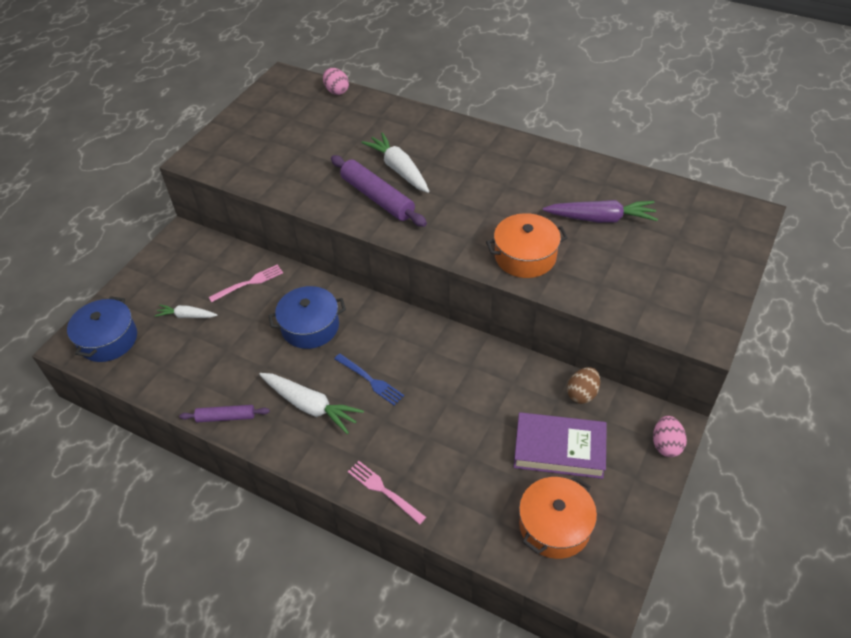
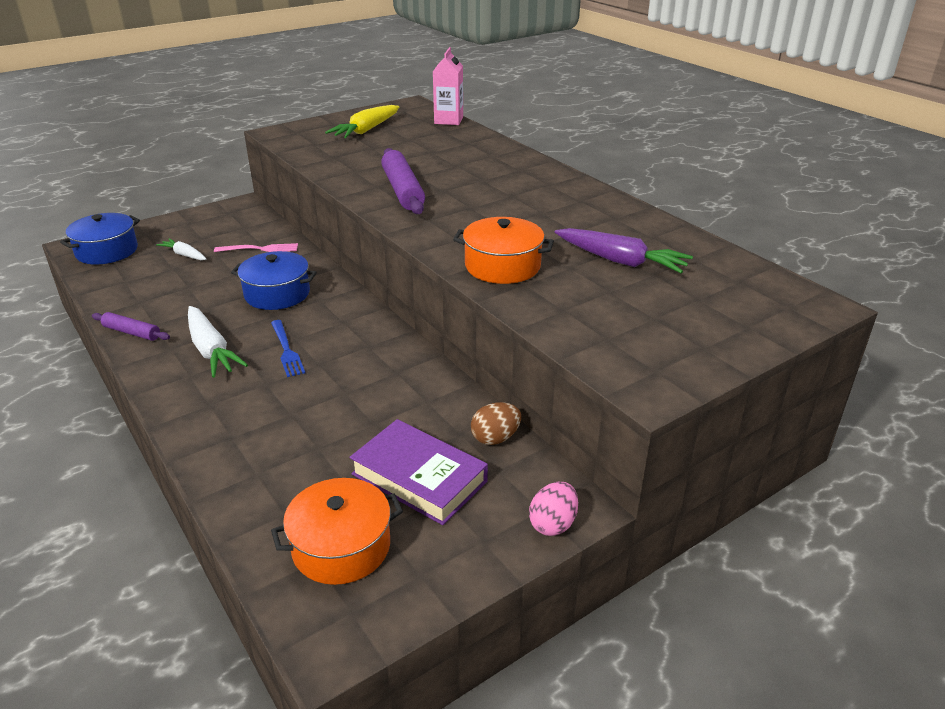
camera: 25 degrees right, 15 degrees down
(275, 129) = (366, 130): none -> yellow carrot
(336, 91) = (448, 120): pink egg -> pink carton
(383, 490) = (201, 440): pink fork -> none
(398, 169) = (446, 178): white carrot -> none

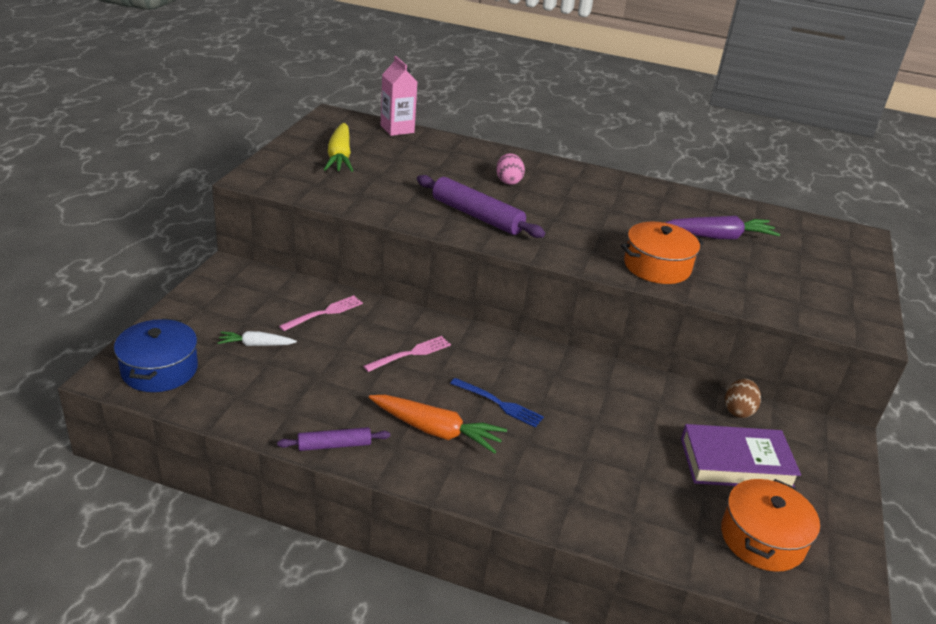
camera: 40 degrees left, 0 degrees up
(211, 350) = (436, 431): white carrot -> orange carrot
(277, 294) = (411, 353): blue pot -> pink fork
(553, 524) = (845, 455): pink egg -> pink egg (508, 181)

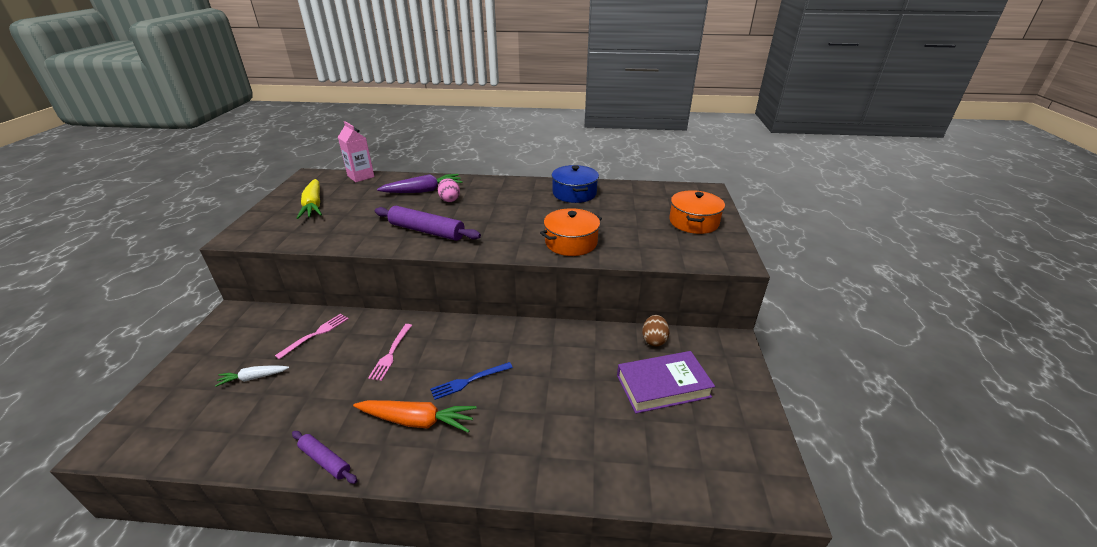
camera: 10 degrees left, 0 degrees up
(159, 369) = (158, 425): blue pot -> blue pot (574, 193)
(334, 445) = (325, 460): purple rolling pin -> purple rolling pin turned 60 degrees clockwise
(411, 353) = (391, 353): pink fork -> pink fork turned 150 degrees clockwise
(499, 404) = (469, 381): blue fork -> blue fork turned 135 degrees clockwise
(719, 237) = (611, 211): purple carrot -> purple carrot (423, 191)
(762, 538) = (699, 450): orange pot -> orange pot (693, 222)

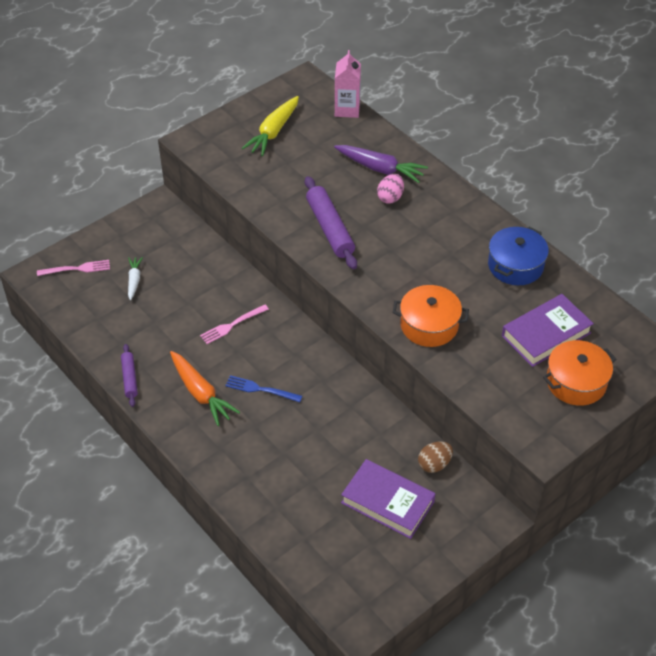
camera: 45 degrees right, 15 degrees up
(253, 378) = (134, 280): white carrot -> white carrot turned 60 degrees clockwise
(316, 334) = (198, 268): pink fork -> pink fork (77, 269)
(641, 211) = (546, 334): none -> purple book

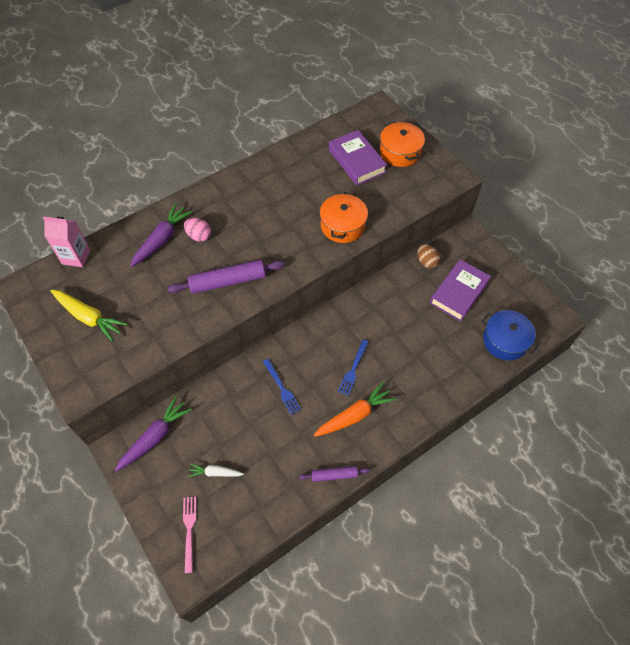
camera: 85 degrees left, 10 degrees up
(172, 230) = (155, 437): none -> purple carrot
(232, 325) = (282, 388): pink fork -> blue fork
(515, 265) = (288, 168): blue pot -> blue pot (505, 341)

